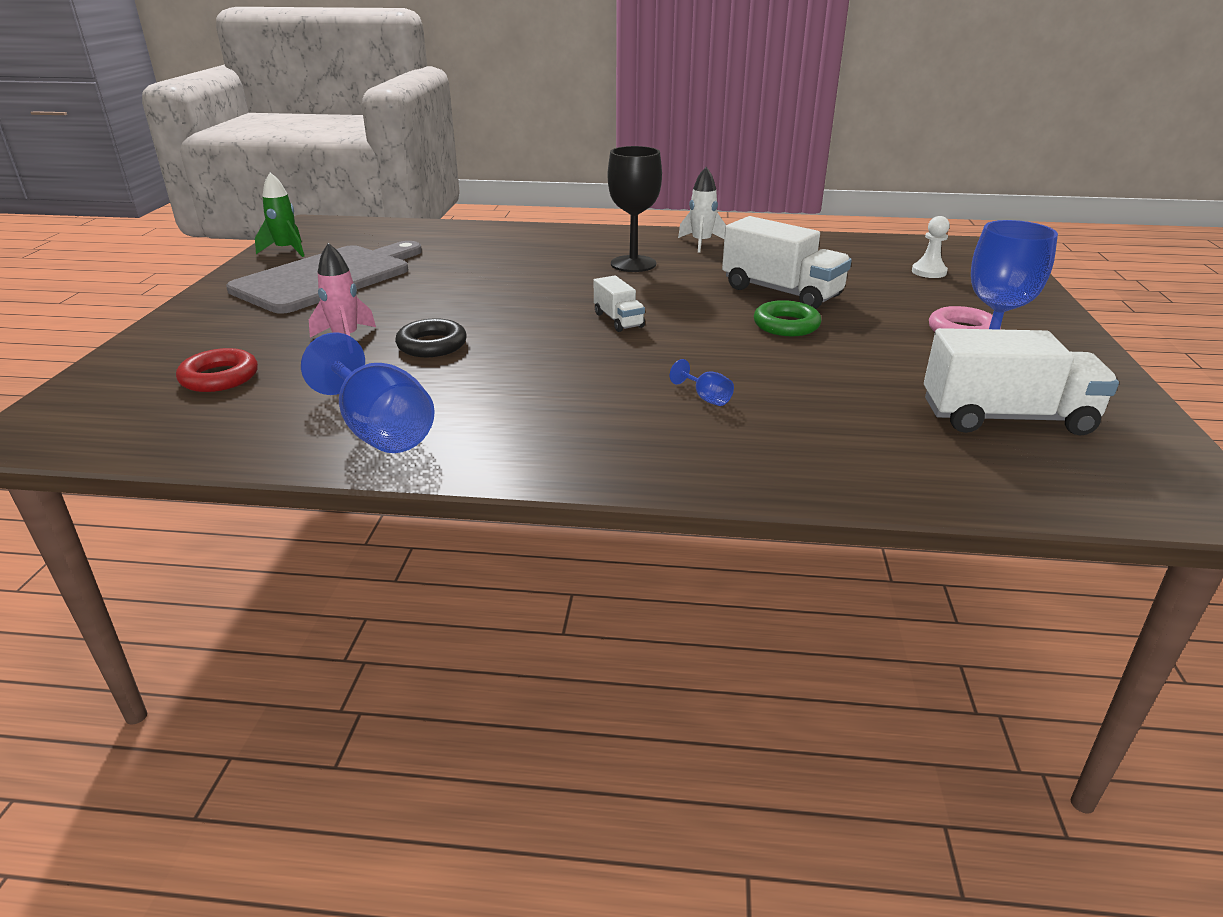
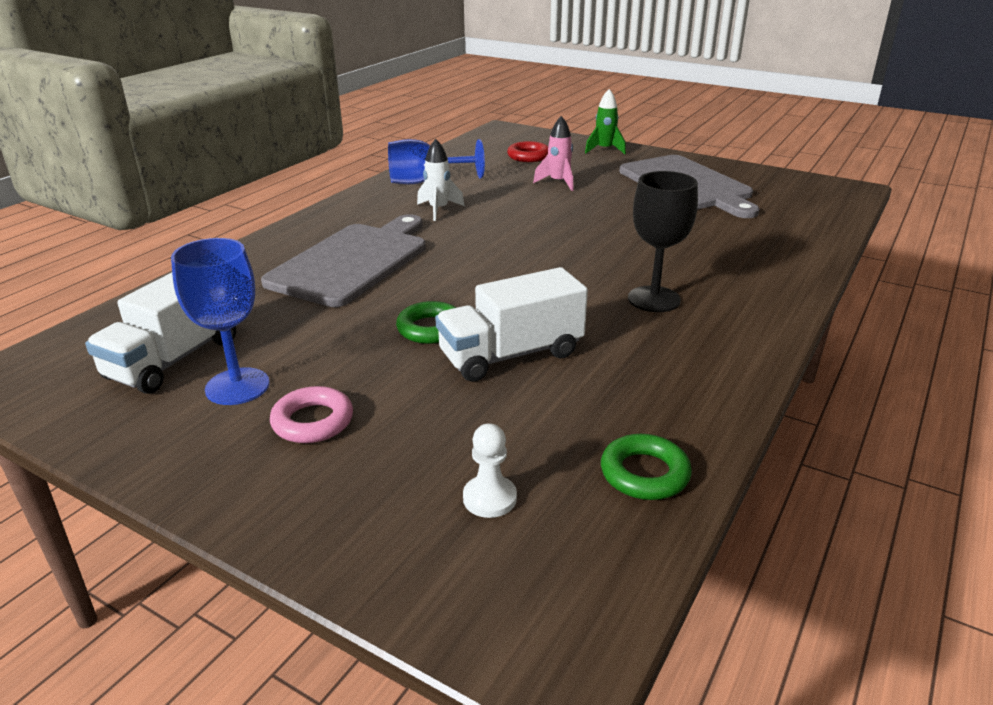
camera: 115 degrees right, 0 degrees up
(286, 250) = (767, 177): green rocket -> green rocket (604, 150)
(432, 345) = (525, 201): black ring -> none
(618, 320) = (512, 262): white truck -> none
(701, 243) = (711, 357): white rocket -> white rocket (438, 210)
(706, 398) = (353, 262): blue goblet -> grey cutting board
(847, 246) = (644, 473): none -> green ring

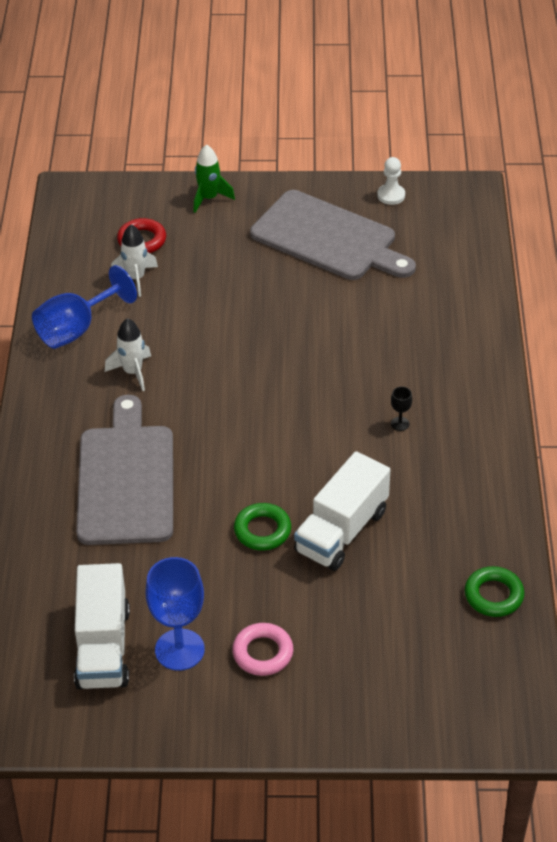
camera: 30 degrees left, 15 degrees up
(489, 498) = (420, 656): white pawn -> white pawn (391, 195)
(502, 170) = (136, 278): none -> white rocket
(558, 182) = (208, 280): pink rocket -> none
(654, 299) = (400, 424): black goblet -> black goblet, size x0.42

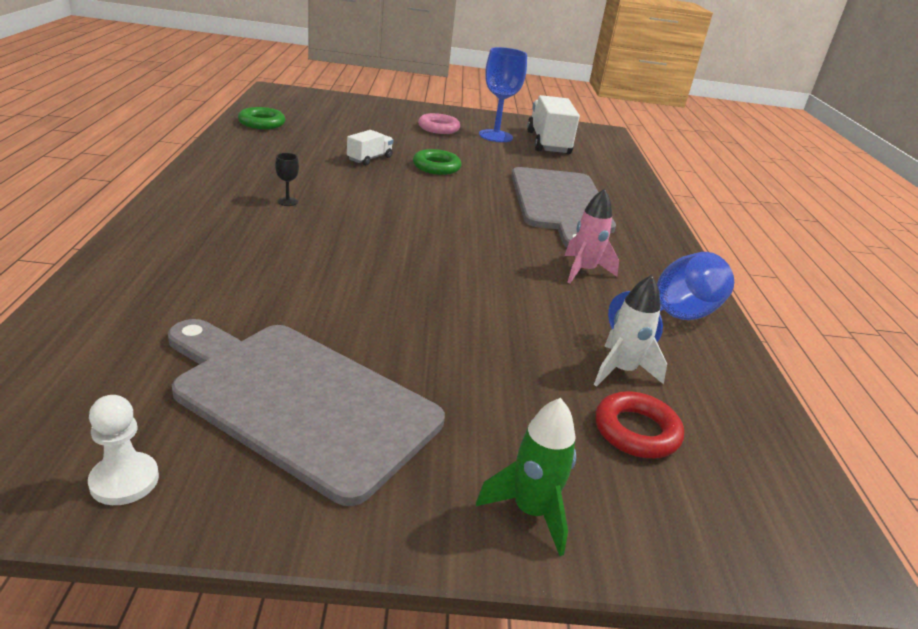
camera: 175 degrees right, 15 degrees down
(132, 372) = (583, 271): white rocket -> pink rocket
(341, 531) = (369, 159): white truck -> white truck, size x0.52

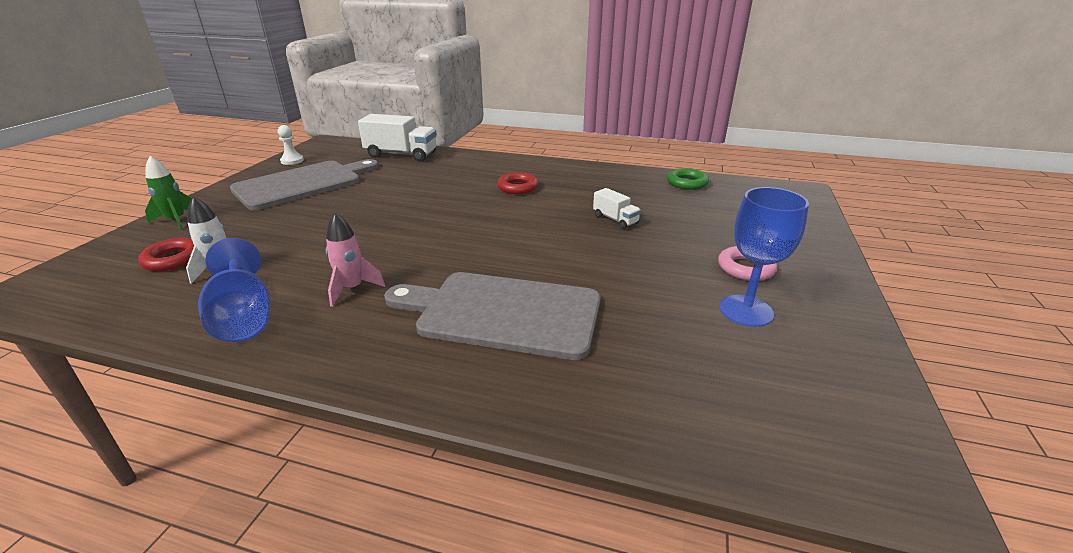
camera: 110 degrees right, 0 degrees up
(287, 202) = (518, 187): black goblet -> red ring
(436, 167) = (603, 250): green ring -> none
(548, 143) = (747, 361): white truck -> white truck (401, 155)

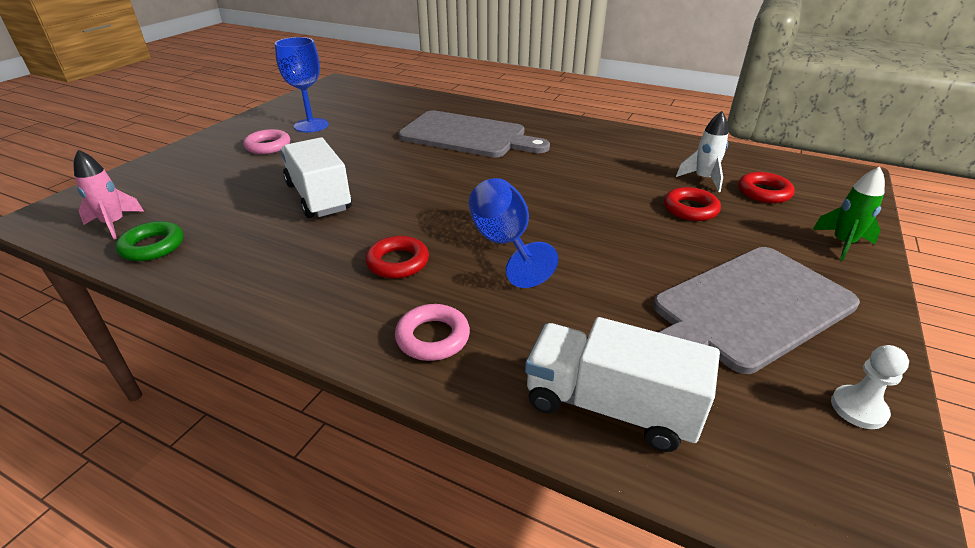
camera: 170 degrees left, 5 degrees up
(244, 317) = (644, 146): blue goblet -> blue goblet (504, 244)
(274, 236) = (690, 209): none -> red ring
(352, 289) = (577, 156): pink rocket -> pink rocket (114, 224)
(483, 164) = (433, 337): none -> pink ring
(615, 220) = (319, 197): white truck -> white truck, size x1.91

